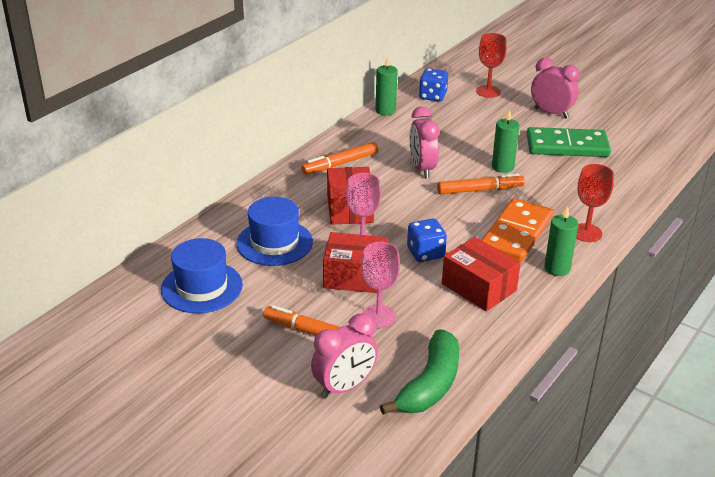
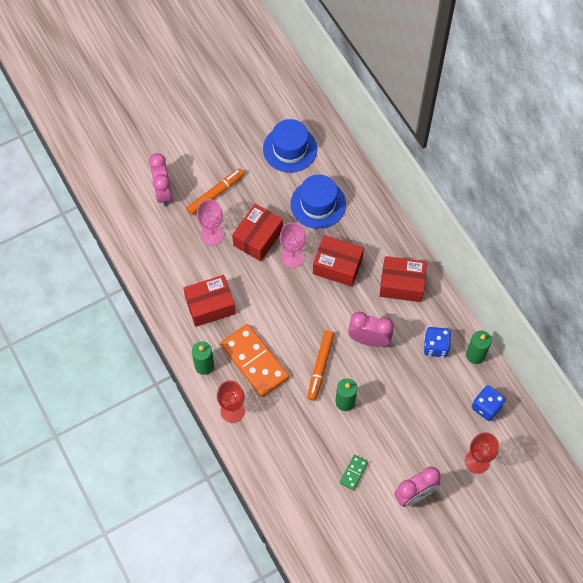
camera: 115 degrees right, 30 degrees up
(340, 164) = (401, 284): orange marker -> red box
(425, 253) = (261, 291): blue dice -> blue dice (436, 346)
(430, 385) = (141, 235): green banana -> none
(567, 146) = (353, 473): green domino -> green domino, size x0.45

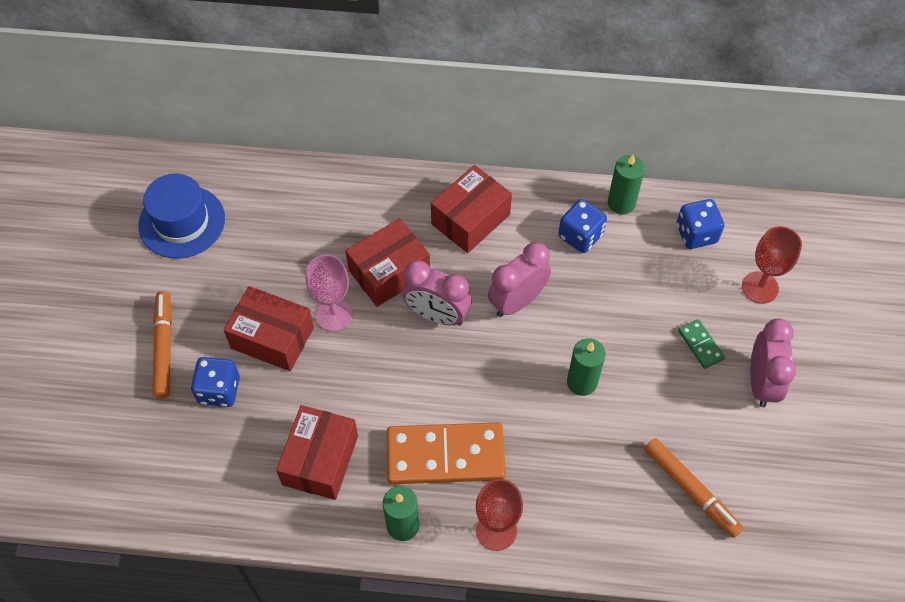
camera: 55 degrees left, 5 degrees down
(163, 192) = (101, 412): pink clock -> pink clock (437, 315)
(212, 234) = (219, 390): pink goblet -> blue dice
(258, 238) = (272, 338): red box -> red box turned 45 degrees counterclockwise
(318, 204) = (286, 239): blue hat -> none
(320, 367) = (512, 380): orange marker -> orange marker (691, 490)
(353, 473) = (686, 434): green domino -> green domino (700, 345)

